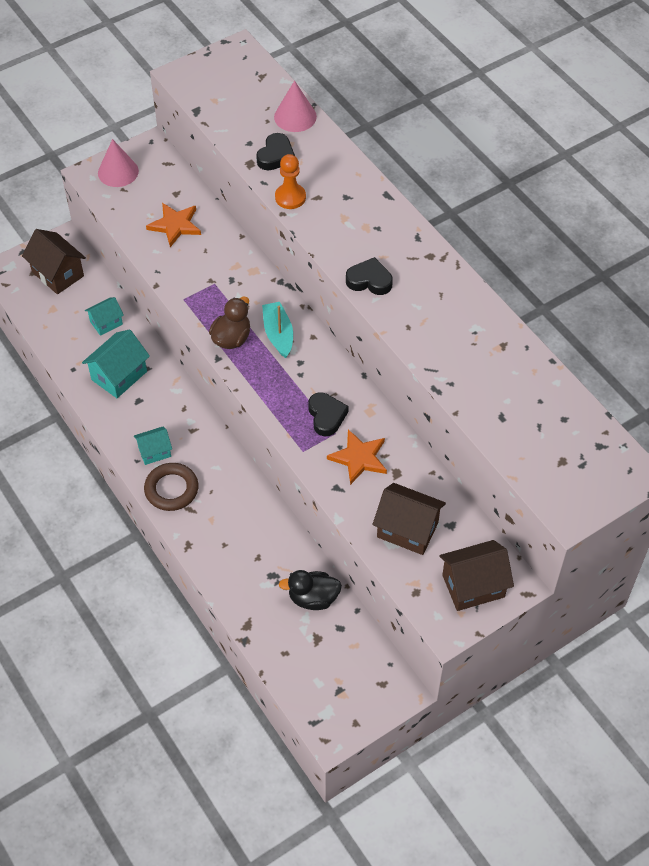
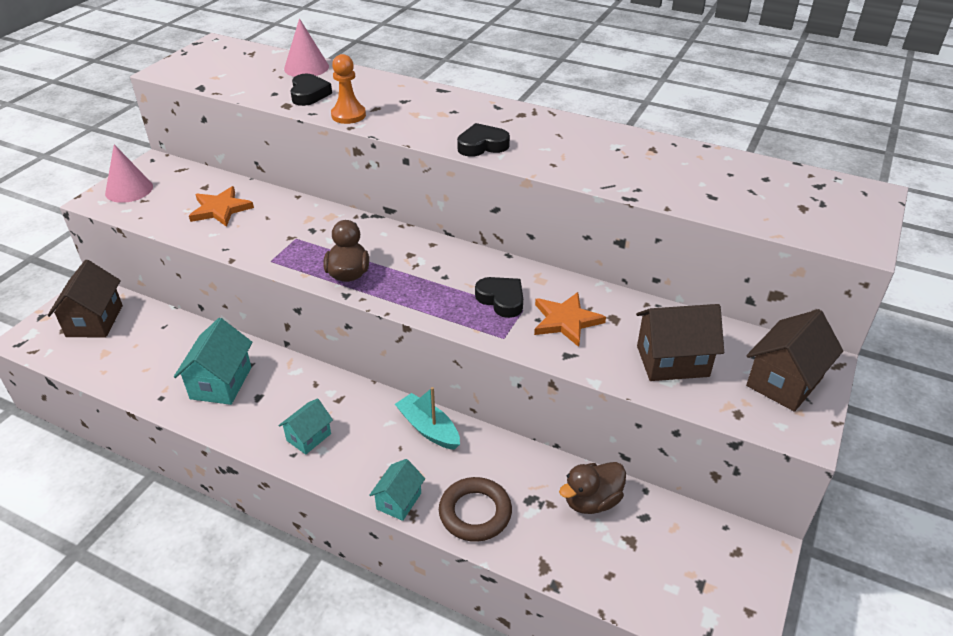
camera: 30 degrees left, 15 degrees down
(58, 274) = (95, 321): brown house -> brown house turned 75 degrees clockwise
(106, 323) = (177, 342): turquoise house -> turquoise house (399, 501)
(171, 489) = (353, 465): brown ring -> brown ring (475, 513)
(278, 334) = (395, 254): turquoise boat -> turquoise boat (428, 428)
(313, 598) = (591, 501): black duck -> brown duck

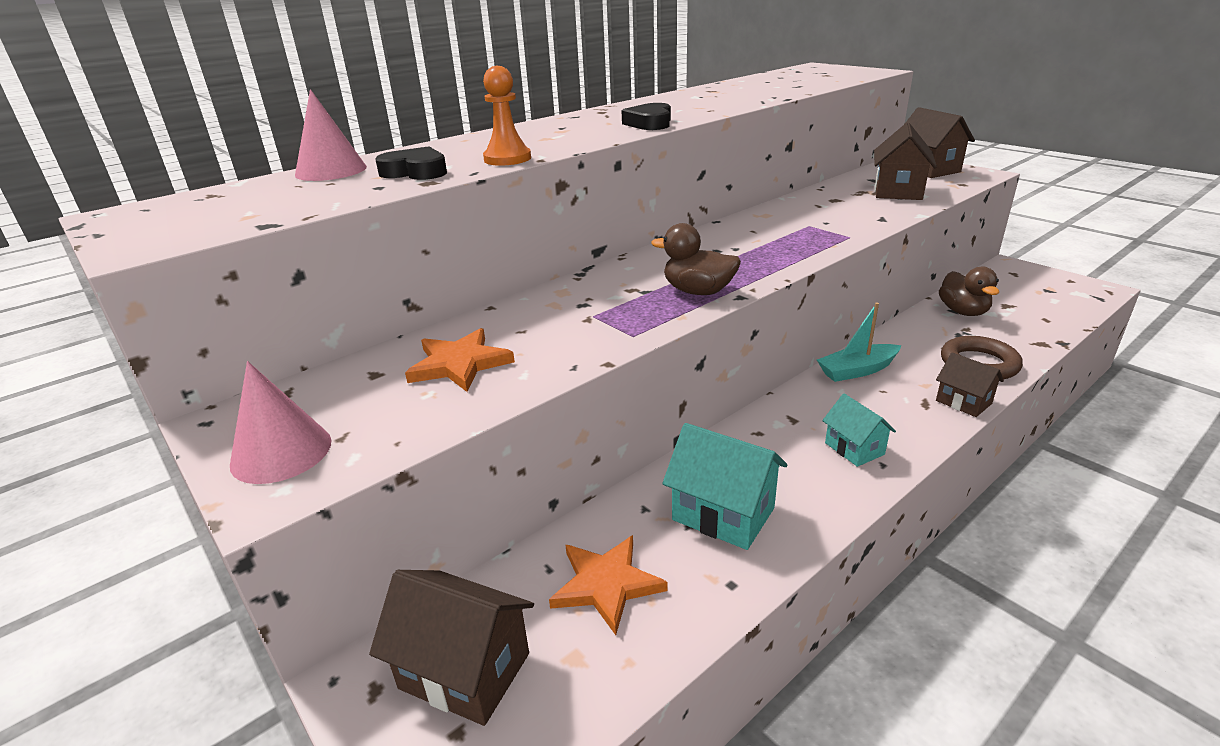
camera: 65 degrees left, 10 degrees down
(399, 501) = (963, 402): turquoise house -> brown house
(501, 300) = (789, 231): black heart -> none
(566, 321) = (832, 213): orange star -> orange star (606, 584)

